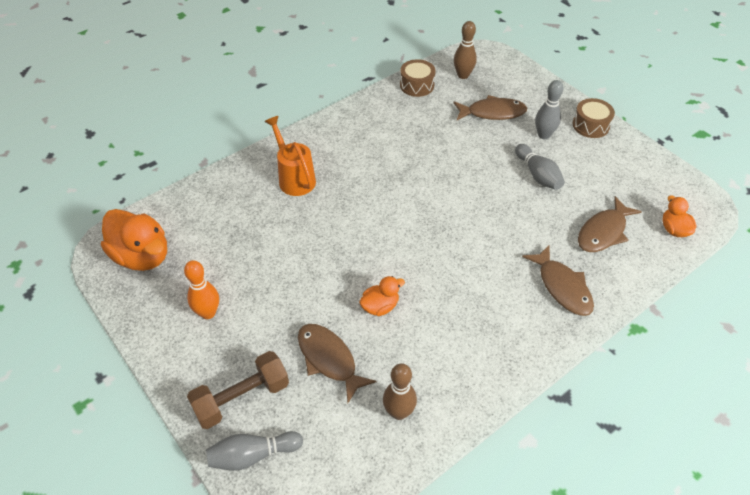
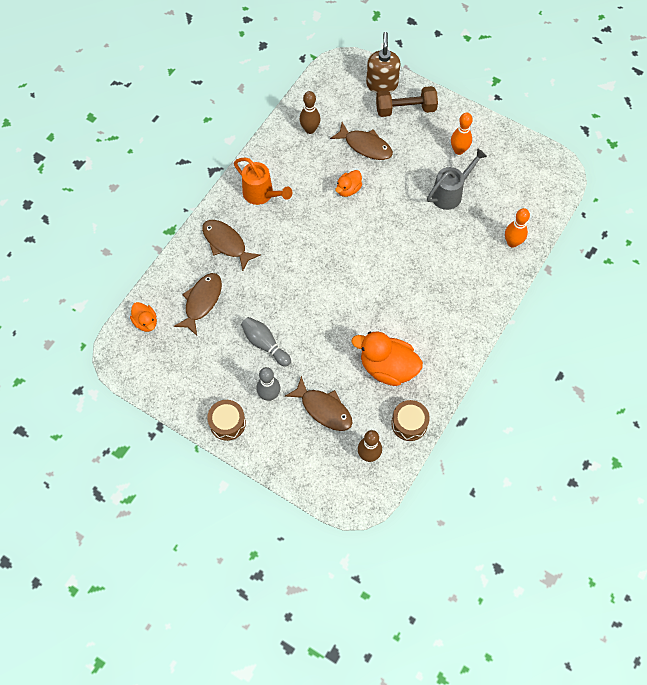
camera: 160 degrees right, 15 degrees up
(142, 256) = (531, 174): orange duck -> orange duck (387, 367)
(222, 192) = (512, 242): none -> orange bowling pin
(242, 398) = (405, 109): brown dumbbell -> brown dumbbell turned 45 degrees clockwise
(253, 455) = (382, 84): grey bowling pin -> brown soap dispenser
(255, 263) = (450, 193): none -> grey watering can
(294, 178) = (464, 274): orange watering can -> orange watering can (261, 194)
(492, 113) = (323, 409): brown fish -> brown fish turned 120 degrees counterclockwise

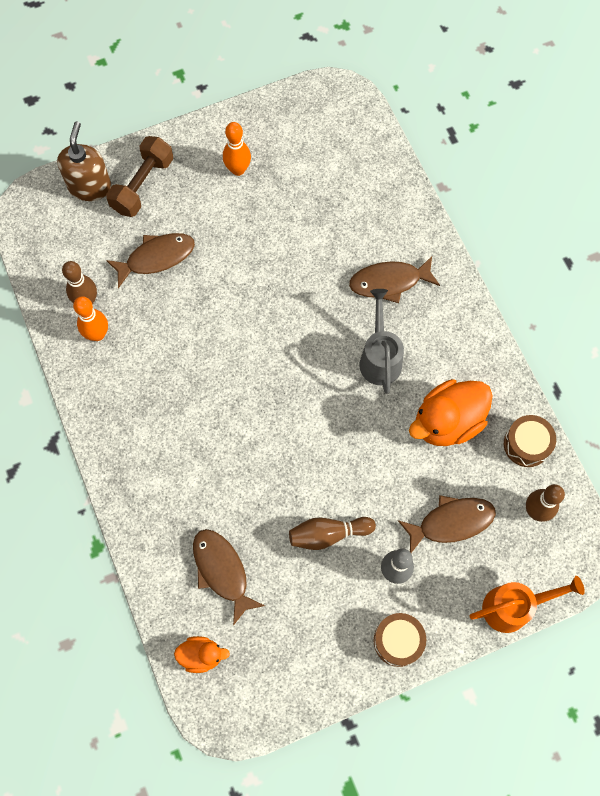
camera: 55 degrees left, 5 degrees up
(226, 243) = (165, 493): brown fish -> brown fish (389, 282)
(261, 194) = (131, 411): orange watering can -> orange watering can (513, 607)
(265, 344) = (328, 534): grey bowling pin -> brown bowling pin
(348, 189) = (198, 313): orange duck -> none
(382, 84) = (90, 186): brown soap dispenser -> brown soap dispenser turned 60 degrees clockwise
(450, 193) = (284, 215): grey watering can -> grey watering can (380, 358)
(512, 242) = (389, 198): orange bowling pin -> orange bowling pin (97, 334)

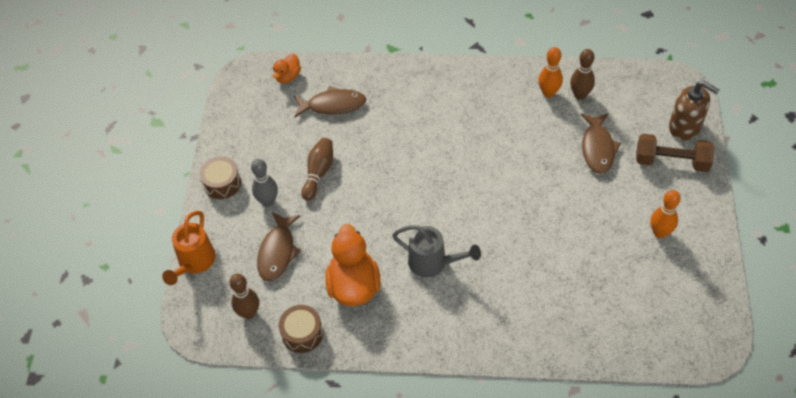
camera: 120 degrees right, 15 degrees down
(143, 185) = (671, 161): brown dumbbell -> brown dumbbell turned 45 degrees counterclockwise
(389, 282) = (497, 300): brown fish -> none

